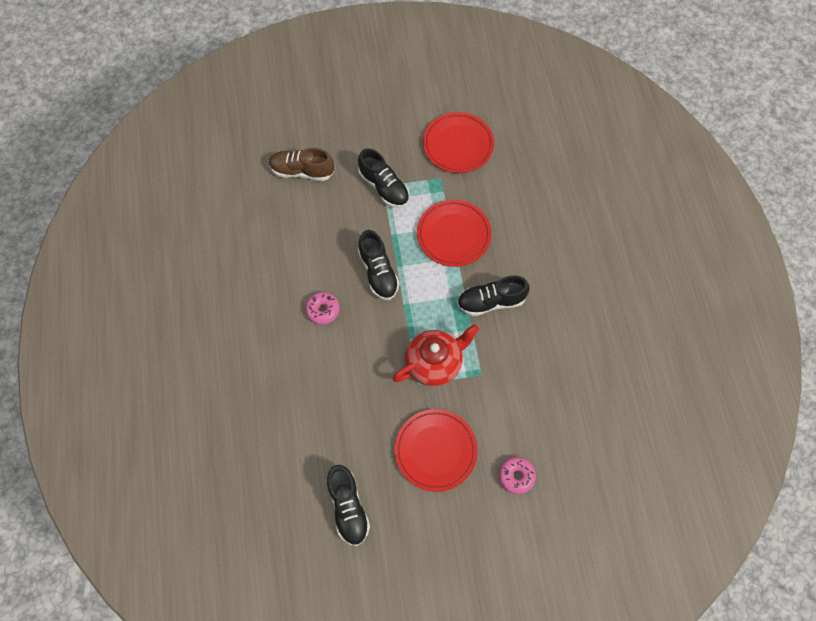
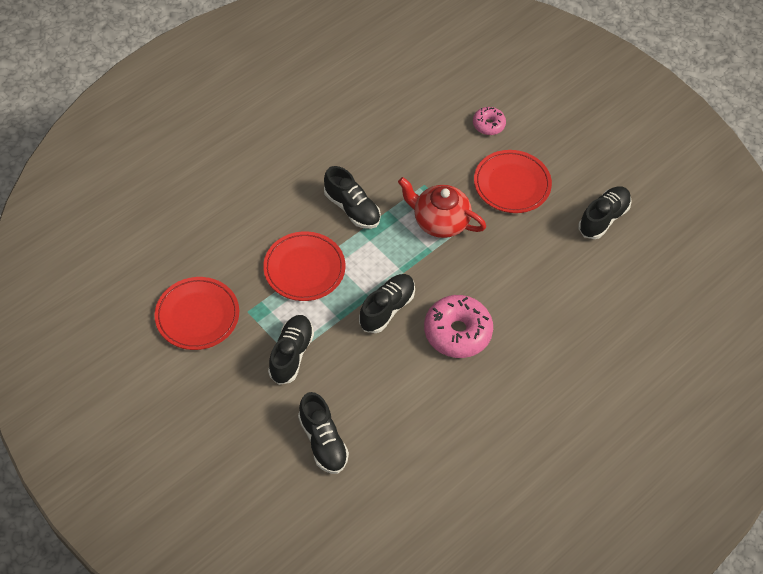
camera: 125 degrees left, 10 degrees down
(302, 171) = (323, 441): brown shoe -> black shoe
(323, 310) = (457, 332): pink donut -> pink donut, size x1.85

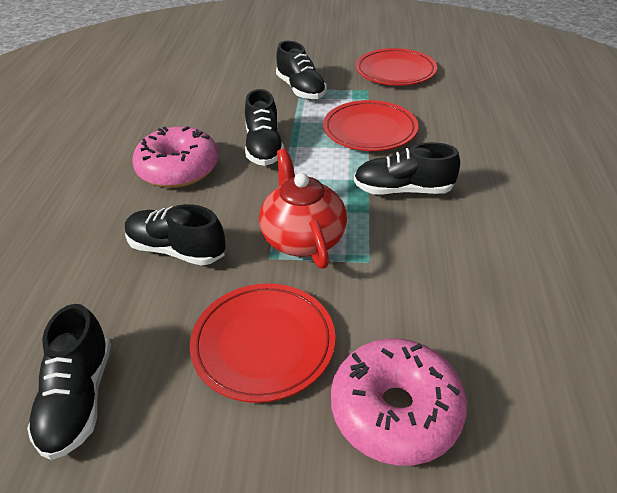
camera: 140 degrees right, 15 degrees down
(323, 441) = (218, 71): black shoe -> black shoe (177, 250)
(439, 221) = (303, 238): red teapot -> red teapot turned 90 degrees counterclockwise
(488, 125) = (395, 410): pink donut -> pink donut, size x1.85

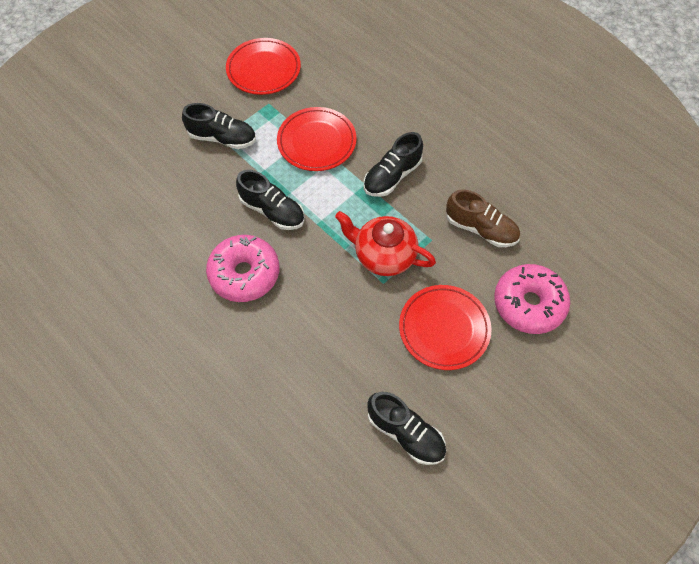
camera: 50 degrees left, 20 degrees up
(177, 250) = (331, 324): black shoe -> none
(438, 292) = (481, 229): none -> brown shoe

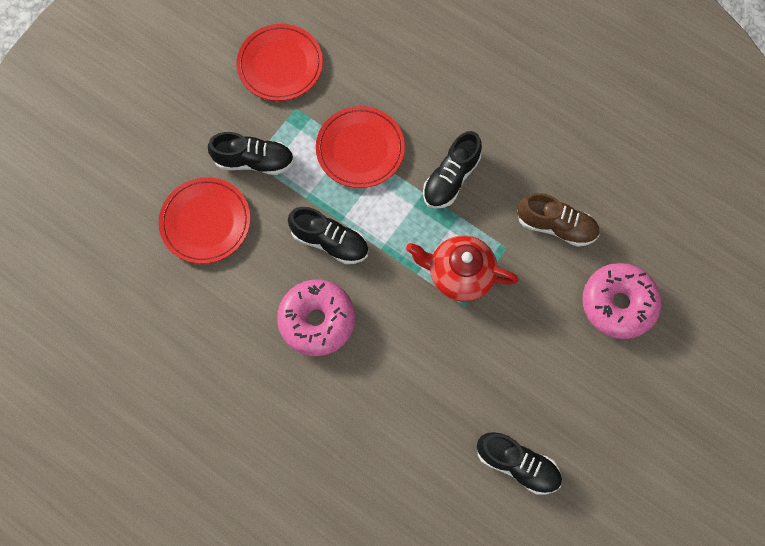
camera: 10 degrees left, 10 degrees up
(444, 329) = (536, 346): red plate -> red plate (205, 222)

